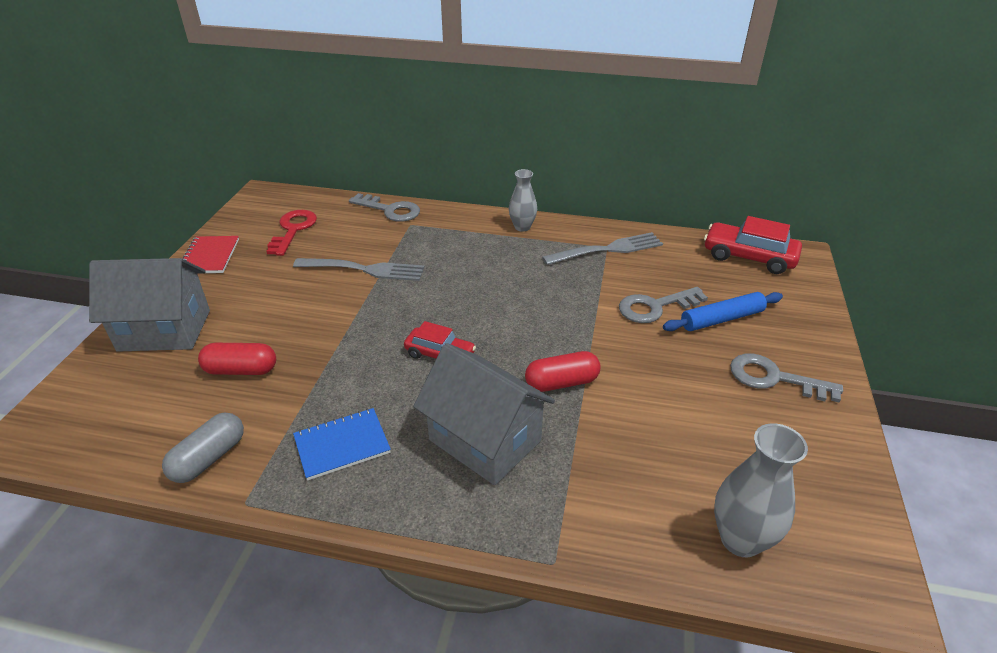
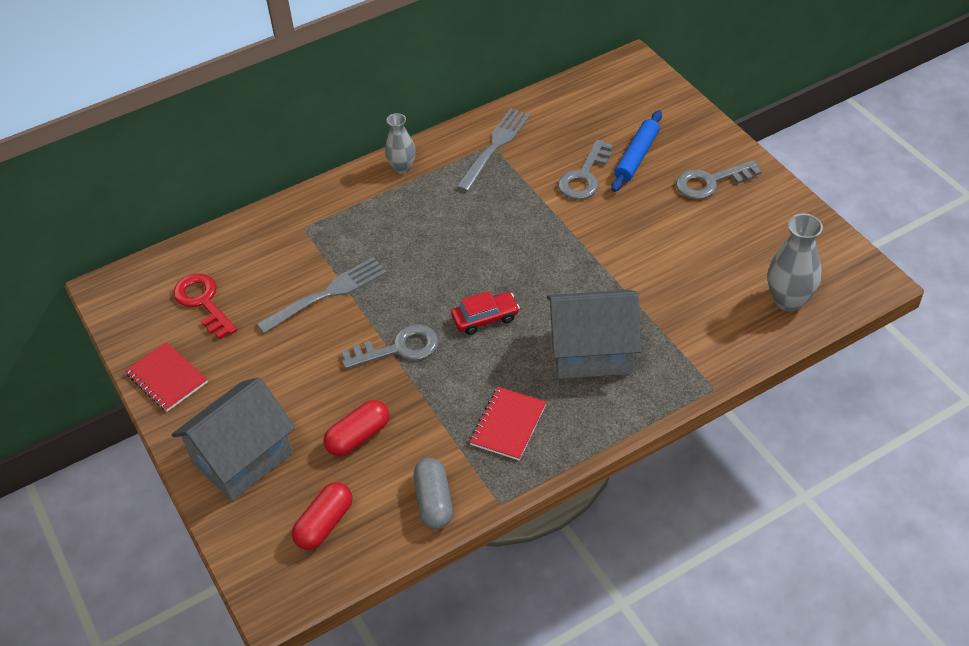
camera: 40 degrees left, 10 degrees up
(342, 445) = (508, 424): blue notebook -> red notebook
(390, 210) = (263, 225): grey key -> grey key (398, 348)
(562, 383) = (591, 278): red capsule -> red capsule (324, 524)
(748, 257) = (601, 88): red car -> none

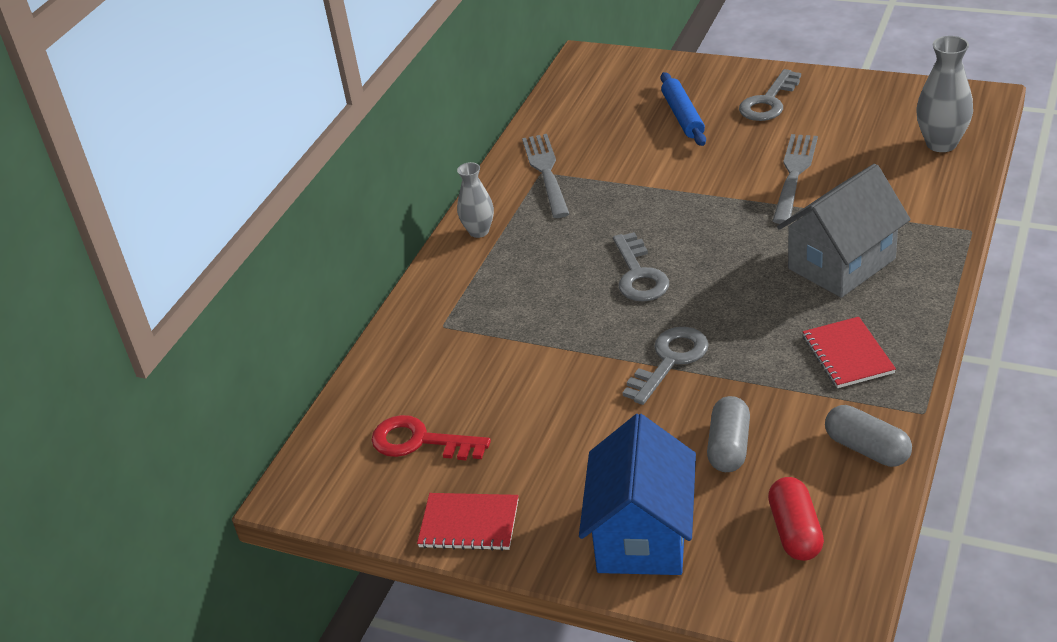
camera: 35 degrees left, 10 degrees down
(242, 458) = (642, 535): grey house -> blue house
(326, 295) = (541, 362): grey fork -> grey fork (794, 175)
(358, 436) = (729, 447): red capsule -> grey capsule
(485, 318) = (716, 294): red car -> none
(584, 176) = (657, 151): grey key -> grey key (639, 275)

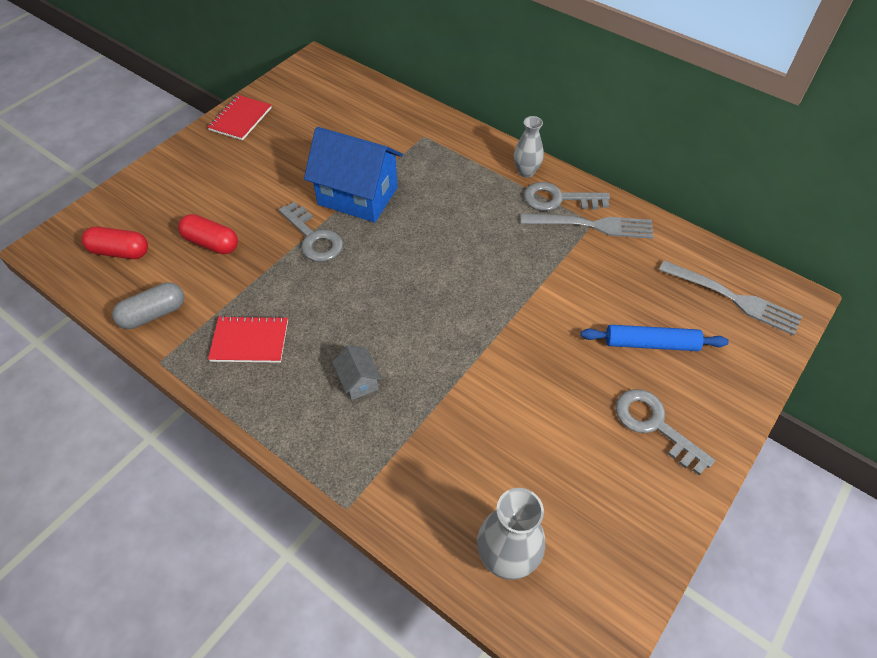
camera: 100 degrees right, 15 degrees up
(420, 442) = (320, 111): red key -> none
(639, 275) = (421, 247): grey key -> grey key (558, 199)
(642, 535) = (175, 184): blue house -> blue house (358, 196)
(729, 447) = (211, 243): grey capsule -> red capsule
(794, 175) = (508, 397): grey fork -> grey fork (732, 298)
(841, 263) = (358, 381): grey house -> grey house, size x0.45

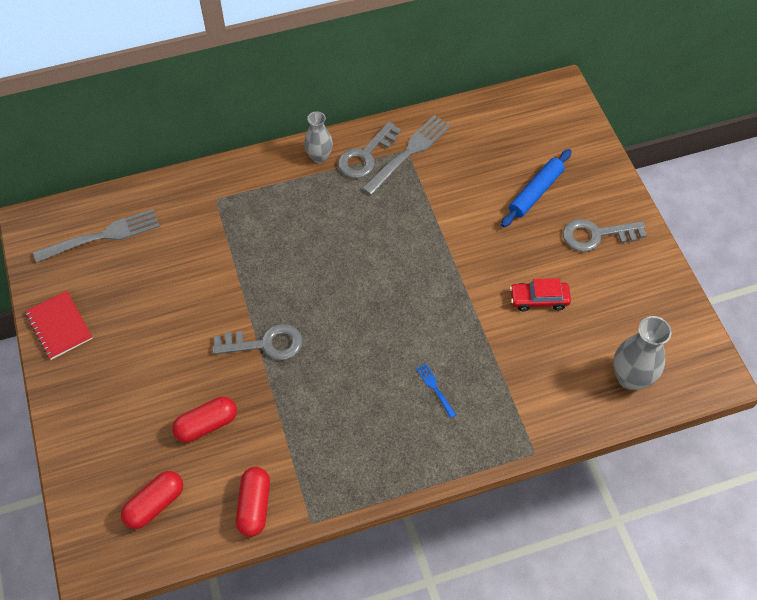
camera: 55 degrees left, 5 degrees up
(153, 314) = (254, 506): grey capsule -> red capsule
(250, 341) = (340, 445): red notebook -> none
(358, 196) = (245, 286): blue house -> none
(358, 381) = (435, 388): grey house -> blue fork
(529, 414) = (539, 299): none -> red car
(732, 298) = (534, 121): grey fork -> grey fork (101, 236)

